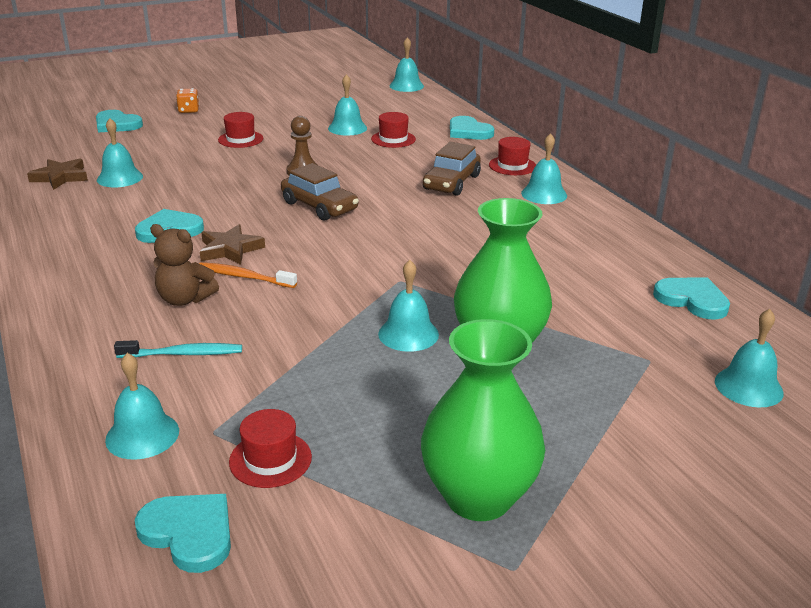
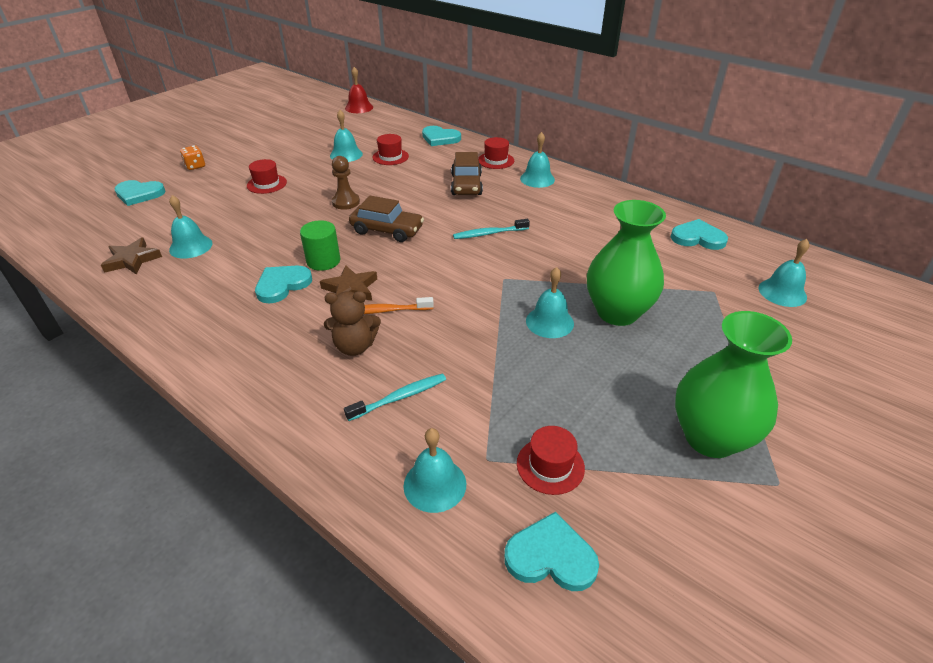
camera: 25 degrees left, 10 degrees up
(228, 219) = (323, 261): none -> green cylinder
(406, 86) = (359, 107): turquoise bell -> red bell
(428, 235) = (489, 233): none -> turquoise toothbrush

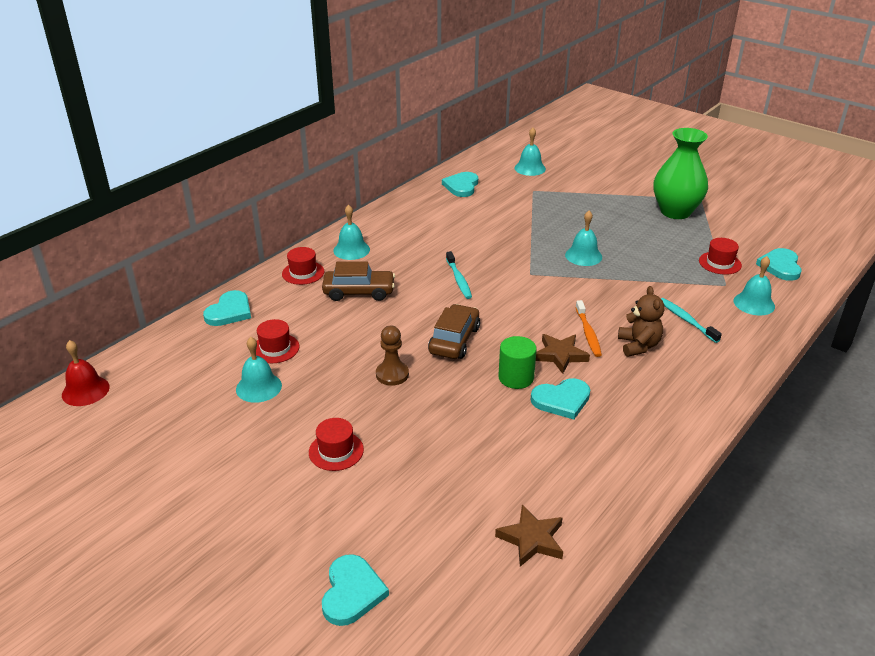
camera: 90 degrees left, 5 degrees down
(191, 246) = (496, 490): turquoise bell -> none
(195, 166) = (262, 546): orange dice -> none
(282, 285) = (561, 400): turquoise heart -> turquoise heart turned 60 degrees counterclockwise
(617, 312) = (565, 228): green vase -> none

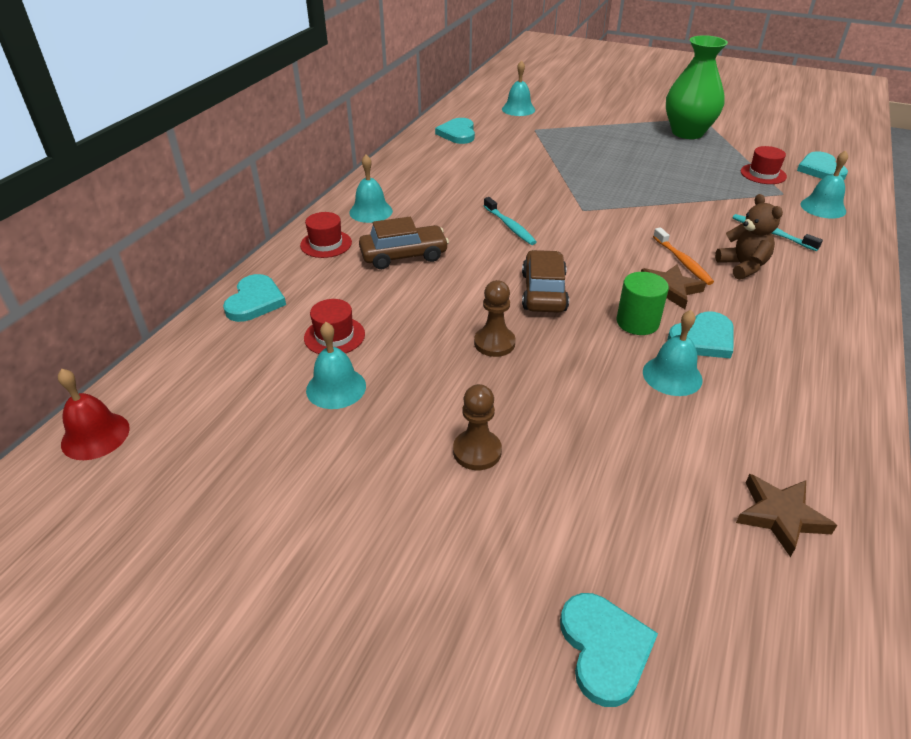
camera: 15 degrees left, 5 degrees up
(336, 451) = (477, 451): red hat -> brown pawn
(583, 256) = (626, 185): turquoise bell -> turquoise bell (672, 375)

